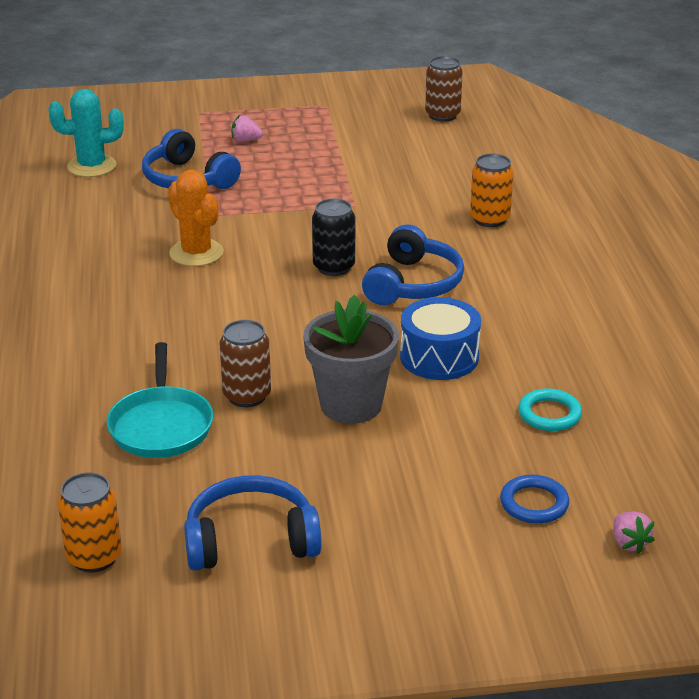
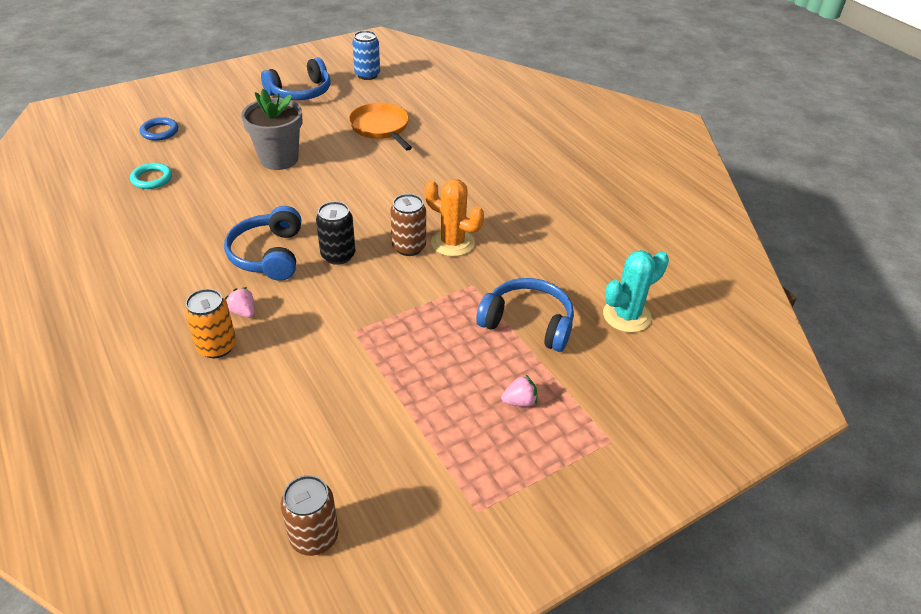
camera: 155 degrees right, 10 degrees up
(94, 557) = (367, 75): orange can -> blue can
(161, 425) = (381, 128): turquoise pan -> orange pan
(247, 396) = (344, 151): brown can -> brown can (409, 247)
(439, 357) = (232, 200): blue drum -> none
(629, 543) = (107, 124): pink strawberry -> pink strawberry (243, 312)

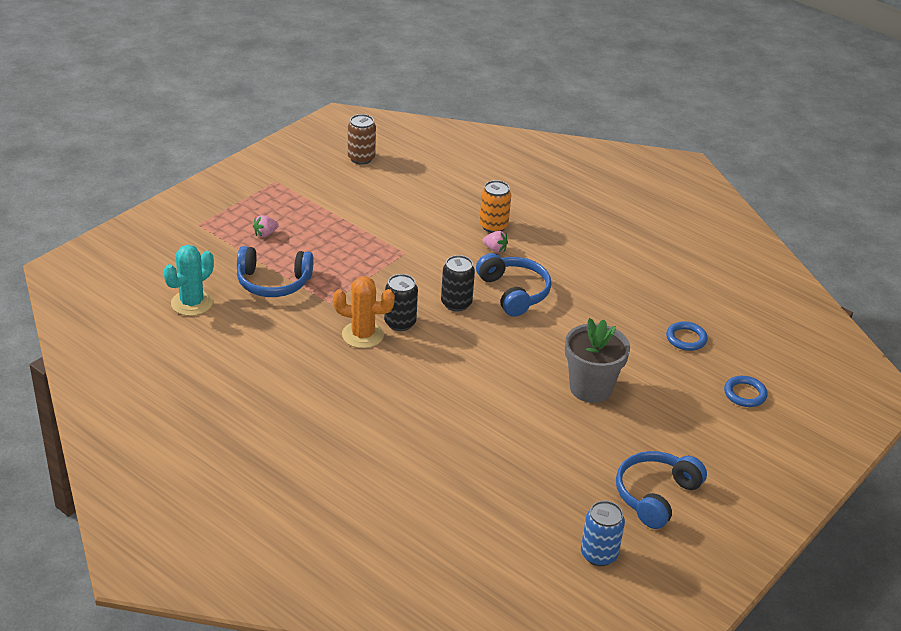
camera: 160 degrees right, 5 degrees down
(152, 178) = (686, 338): turquoise ring -> blue ring
(381, 128) = (515, 459): orange pan -> none
(409, 247) = (400, 323): brown can -> black can

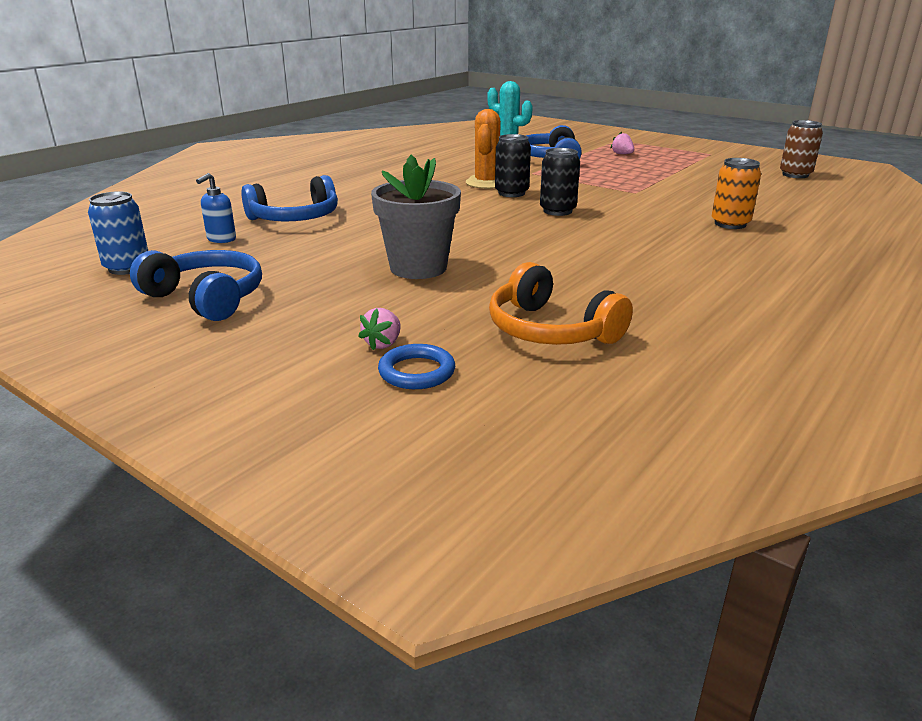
camera: 90 degrees right, 10 degrees down
(495, 249) = (680, 225): pink strawberry -> pink strawberry (383, 344)
(514, 292) = (596, 233): blue headphones -> blue headphones (295, 218)
(528, 506) = (221, 239): none -> blue soap dispenser
(686, 338) = (550, 330): blue ring -> orange headphones

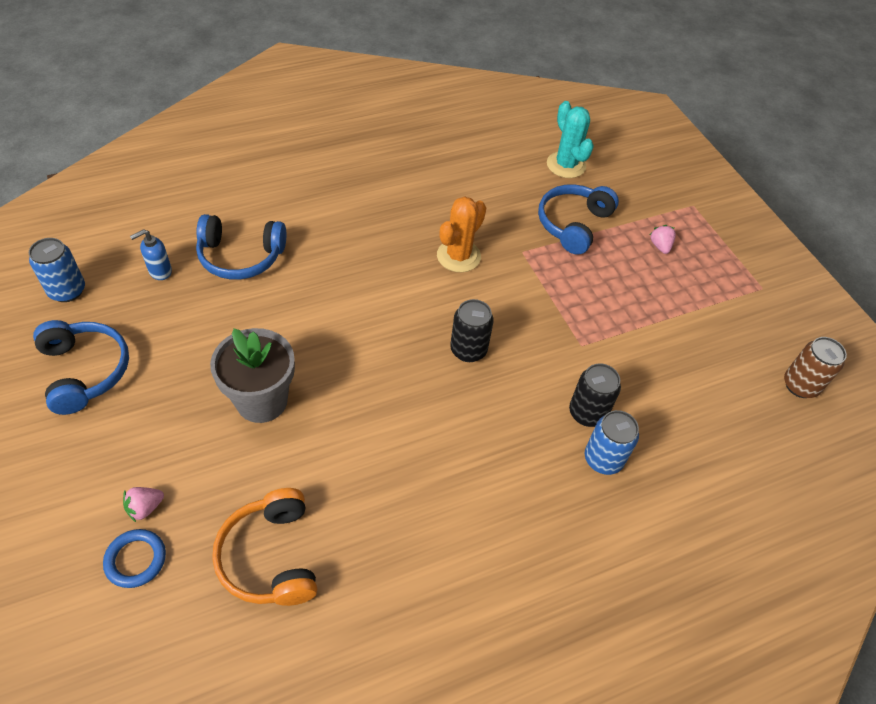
camera: 25 degrees right, 25 degrees up
(511, 193) = (461, 290): black can -> black can (587, 413)
(730, 224) = (603, 459): orange can -> blue can

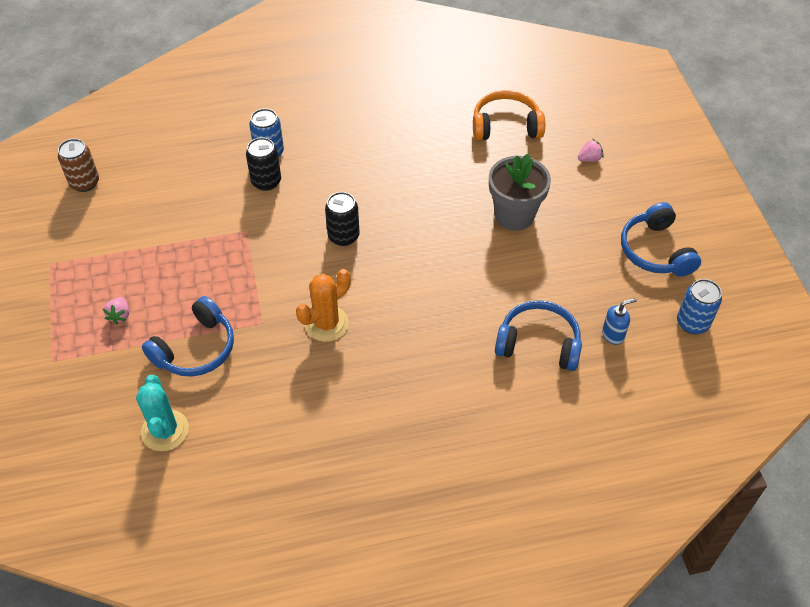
camera: 165 degrees left, 0 degrees up
(136, 560) = (590, 133): blue ring -> none
(271, 557) = (506, 126): orange headphones -> orange headphones turned 90 degrees counterclockwise

